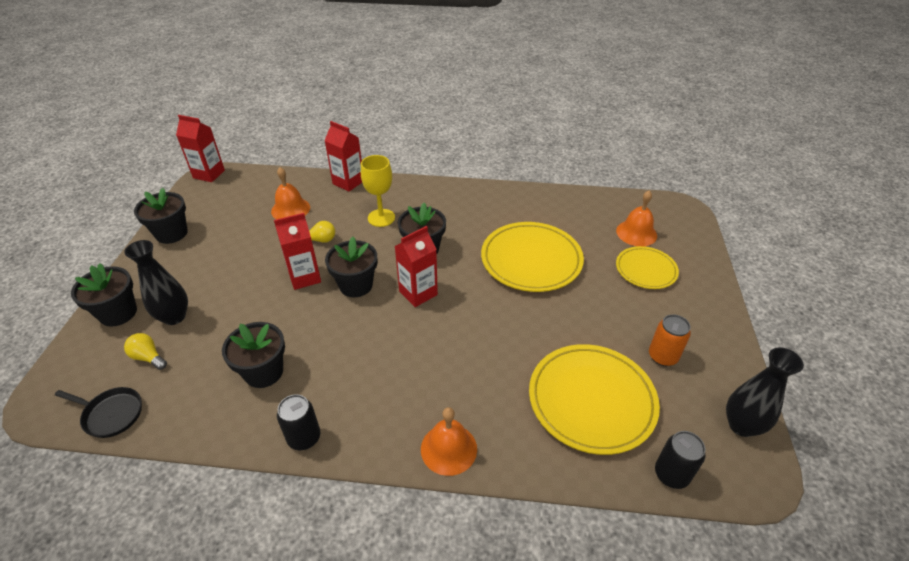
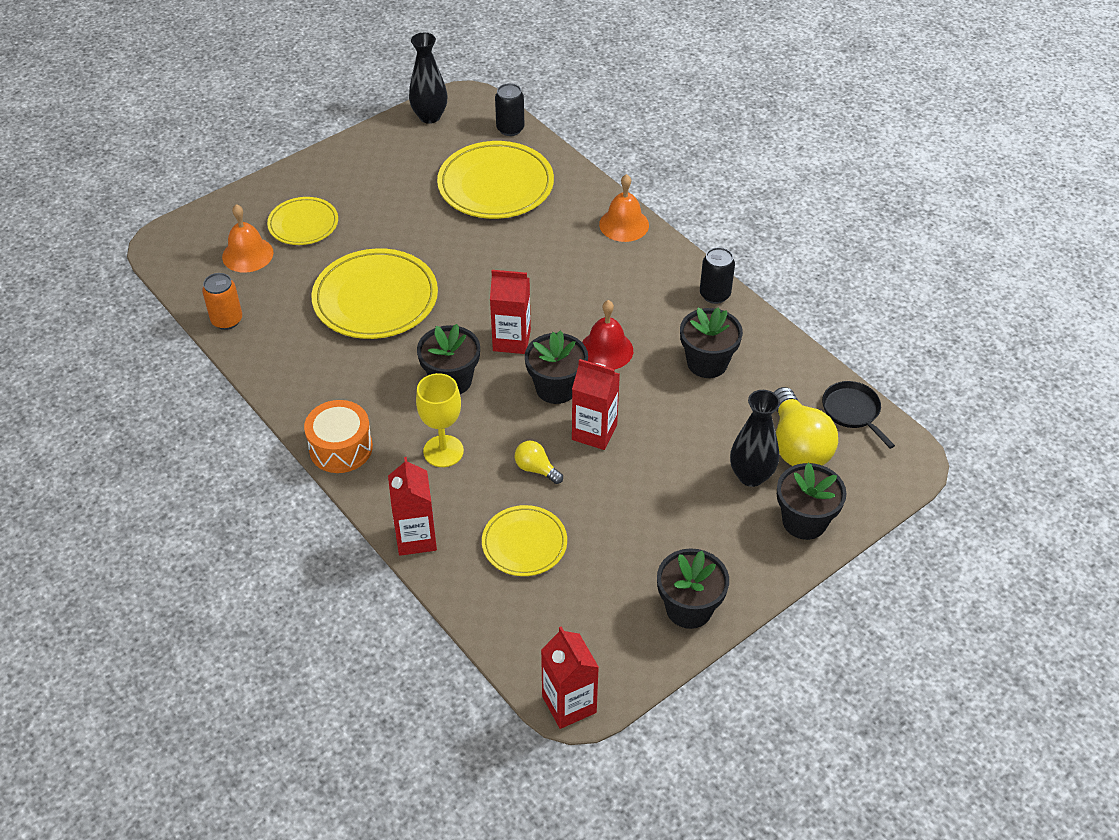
camera: 135 degrees left, 5 degrees up
(148, 357) = (797, 446): yellow light bulb -> yellow light bulb, size x2.00
(290, 209) = (524, 543): orange bell -> yellow plate
(349, 330) = (606, 350): none -> red bell
(434, 189) = (341, 448): none -> orange drum
(662, 356) = (406, 172): orange can -> orange can (227, 320)

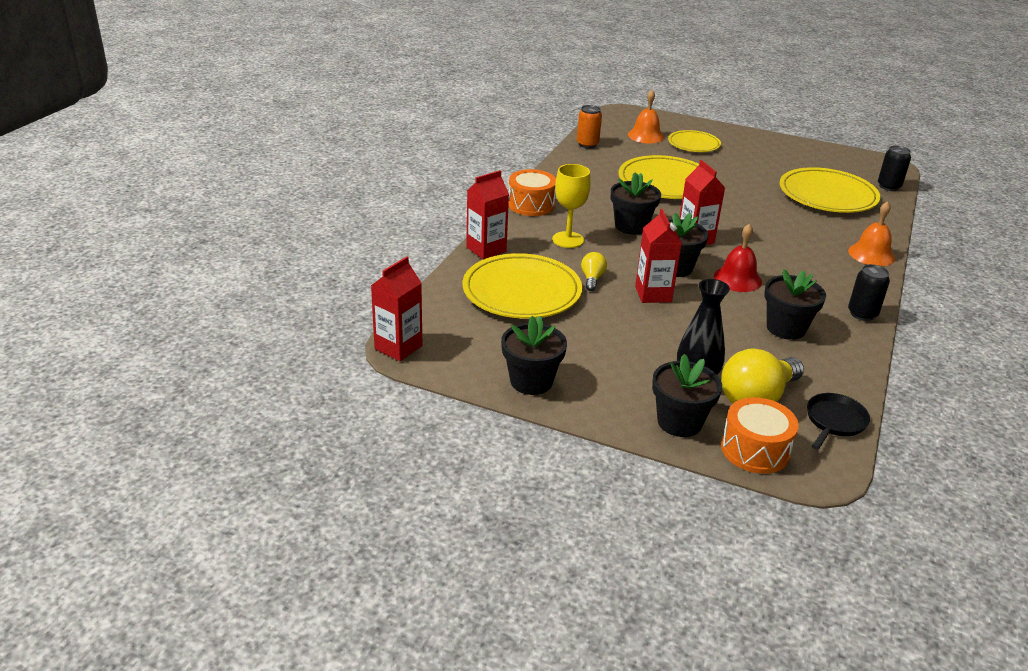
camera: 60 degrees right, 15 degrees down
(430, 116) = (850, 157): black vase -> none
(524, 543) = (522, 291): yellow plate -> yellow plate, size x1.69
(864, 488) = (755, 450): none -> orange drum

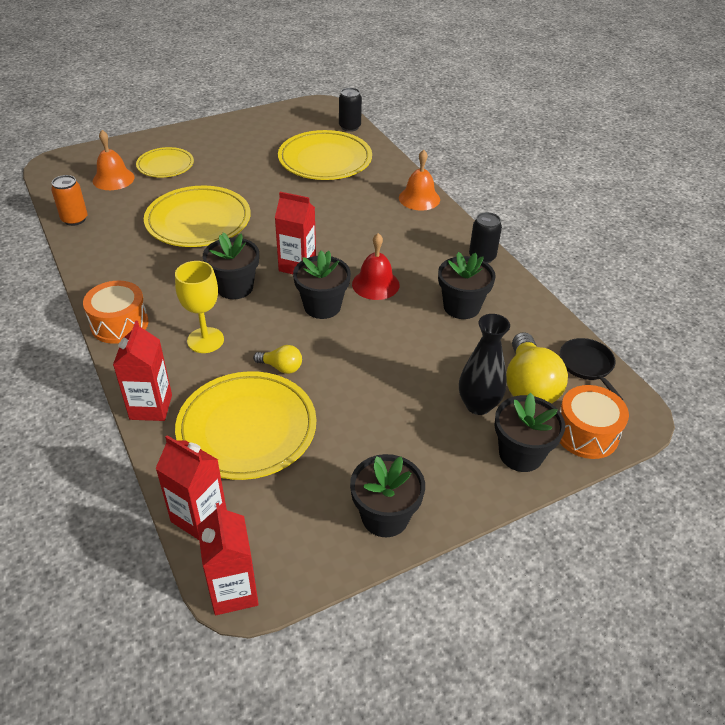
camera: 50 degrees left, 10 degrees up
(592, 279) = (281, 367): yellow light bulb -> yellow light bulb turned 150 degrees clockwise
(653, 294) = (344, 346): red carton -> red carton (199, 517)

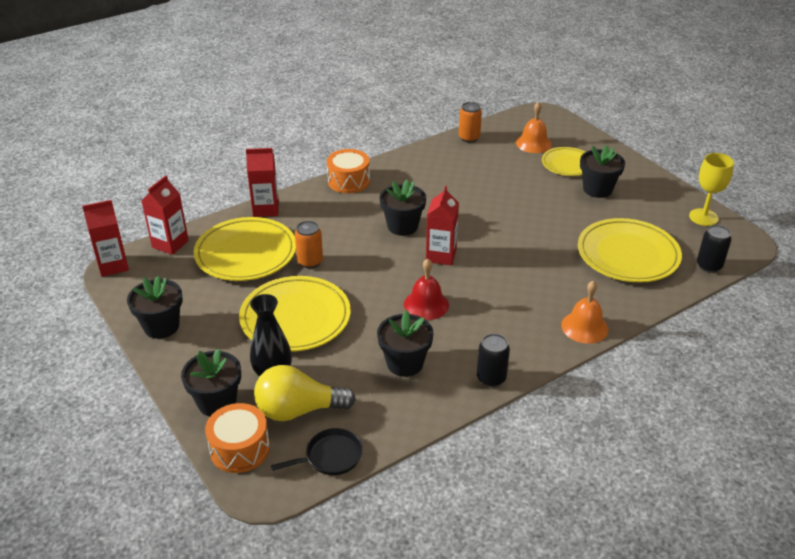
camera: 85 degrees right, 5 degrees down
(198, 221) = (488, 194): yellow plate -> yellow plate (295, 318)
(205, 340) = (336, 221): yellow goblet -> yellow goblet (703, 217)
(281, 367) = (310, 261): yellow light bulb -> orange can
(322, 306) = (388, 275): black flower pot -> black flower pot (597, 189)

